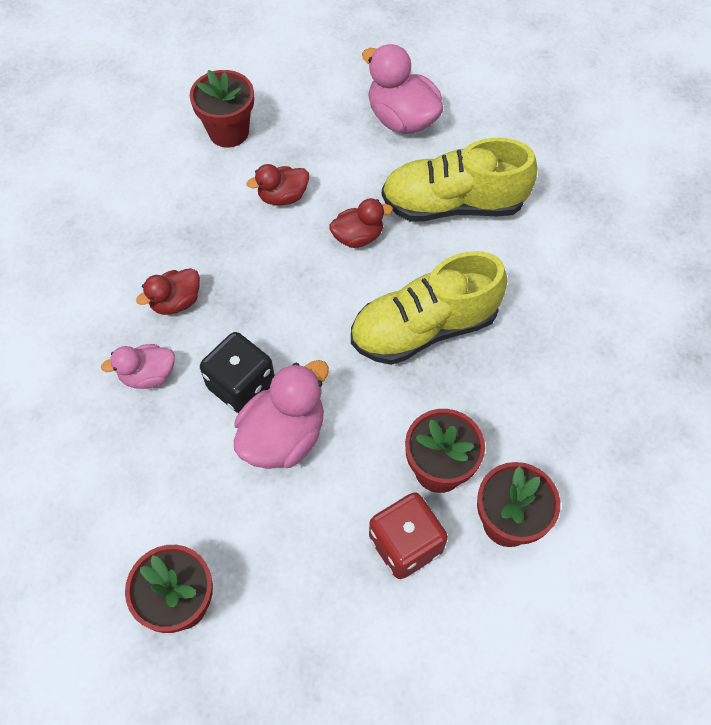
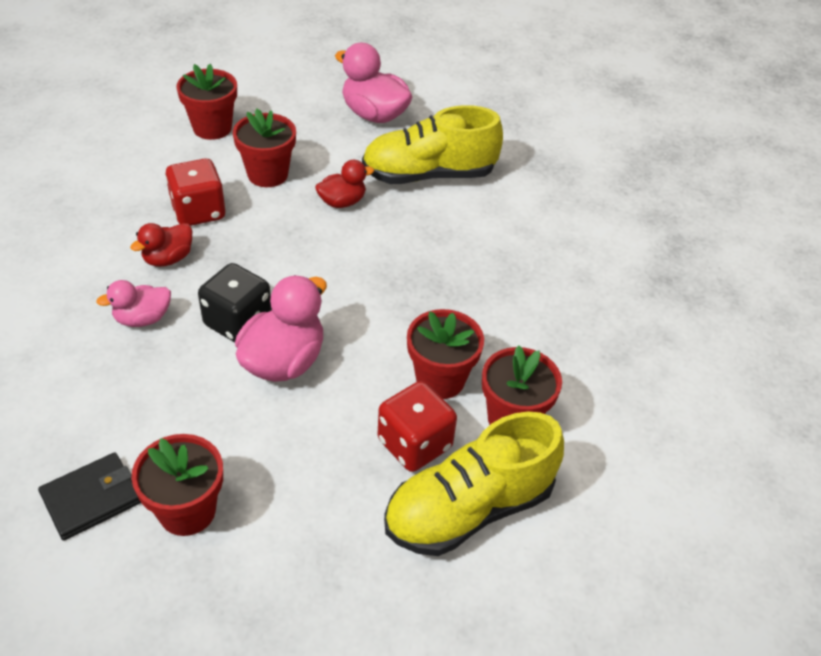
camera: 10 degrees left, 15 degrees down
(93, 581) = (91, 498): none -> black wallet
(209, 243) = (198, 211): none -> red dice
(283, 197) = (267, 174): red duck -> red flower pot
(424, 328) = (412, 269): yellow shoe -> yellow shoe (469, 509)

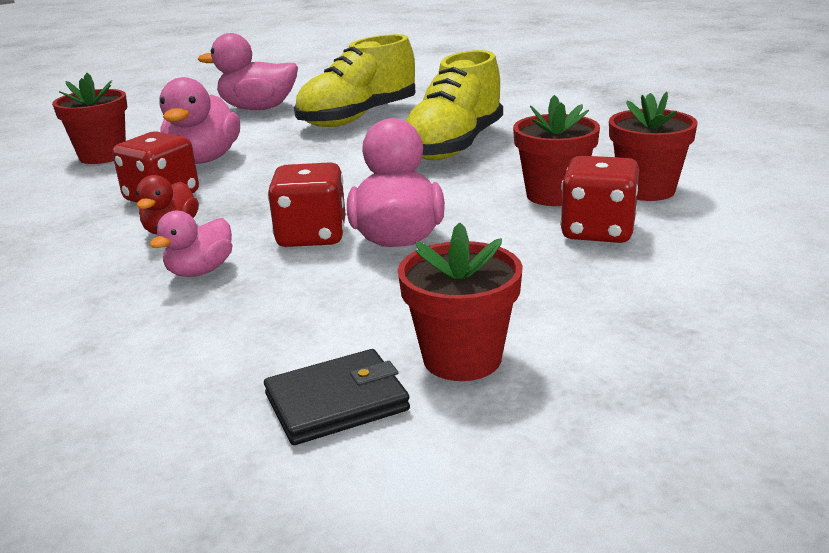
camera: 30 degrees left, 20 degrees down
(91, 498) = (336, 402): black wallet -> black wallet turned 45 degrees clockwise
(238, 322) = (312, 236): black dice -> red dice
(267, 174) = (204, 160): red flower pot -> pink duck
(342, 202) = (303, 150): red duck -> none
(469, 509) = (706, 242): yellow shoe -> yellow shoe (454, 146)

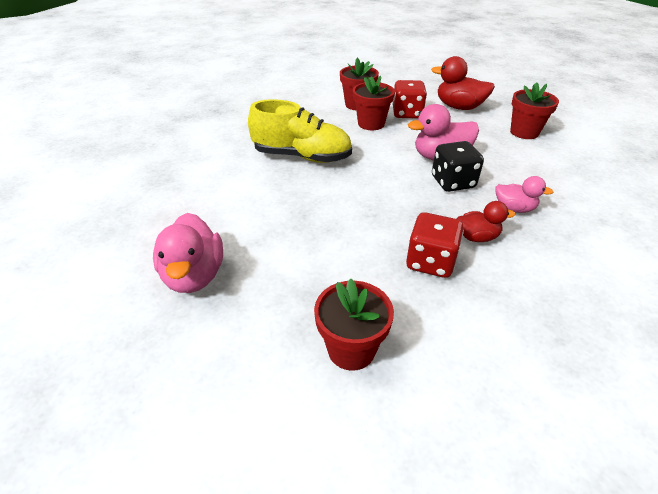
camera: 105 degrees left, 15 degrees up
(204, 160) = (347, 266): pink duck -> none
(312, 236) = (452, 182): red dice -> black dice
(336, 402) = (570, 150): black wallet -> none
(358, 118) = (236, 205): yellow shoe -> none
(631, 297) = (459, 107): none -> red duck

